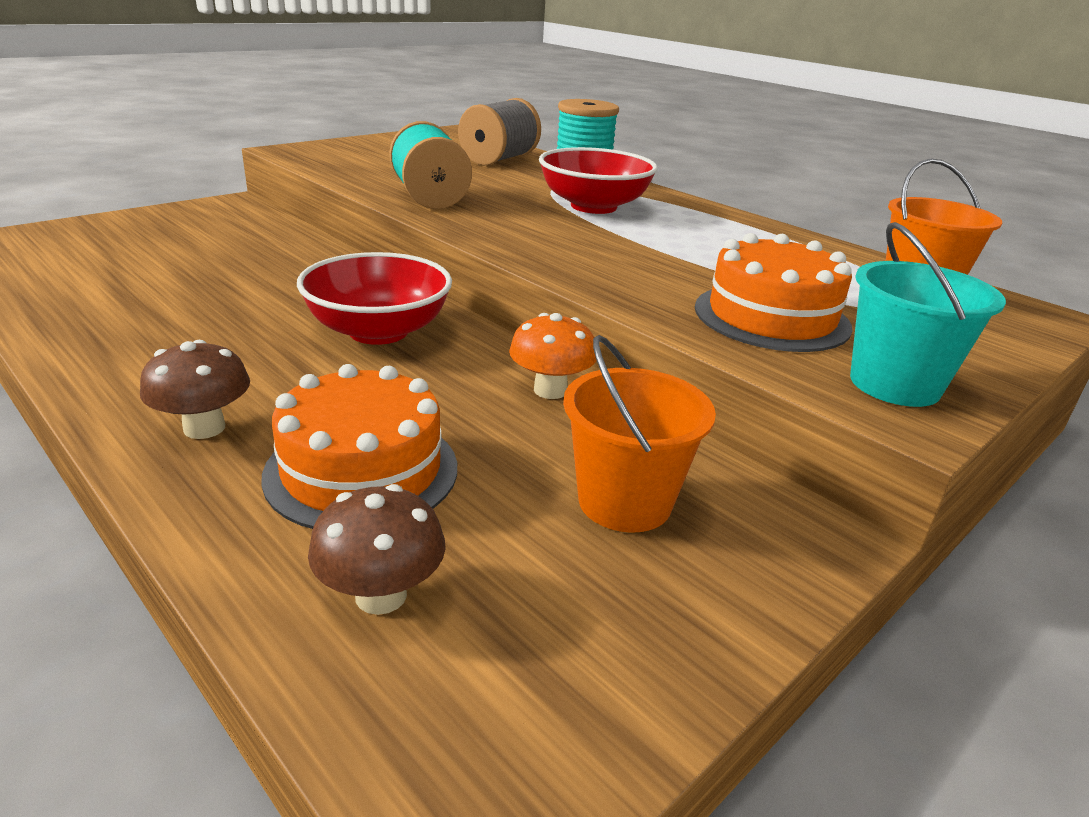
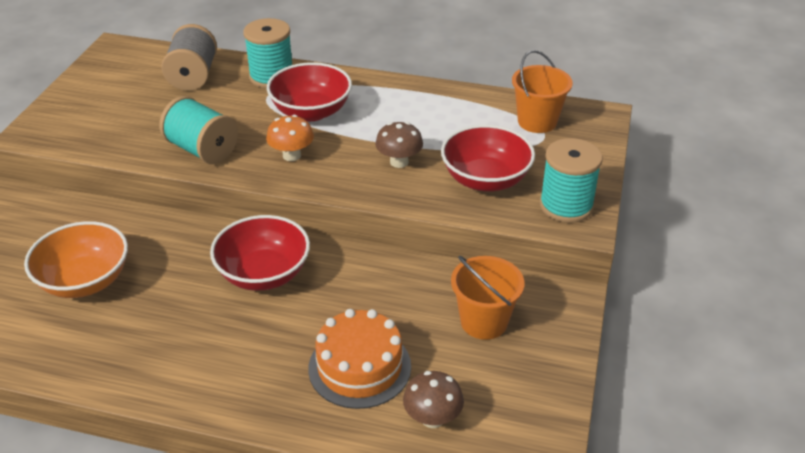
camera: 30 degrees left, 10 degrees up
(193, 271) = (85, 281): none -> orange bowl
(204, 428) = (257, 385): brown mushroom -> brown mushroom (399, 162)
(550, 390) = (395, 271): orange mushroom -> orange mushroom (292, 155)
(771, 317) = (485, 179): orange cake -> red bowl
(894, 384) = (566, 206): turquoise bucket -> turquoise spool

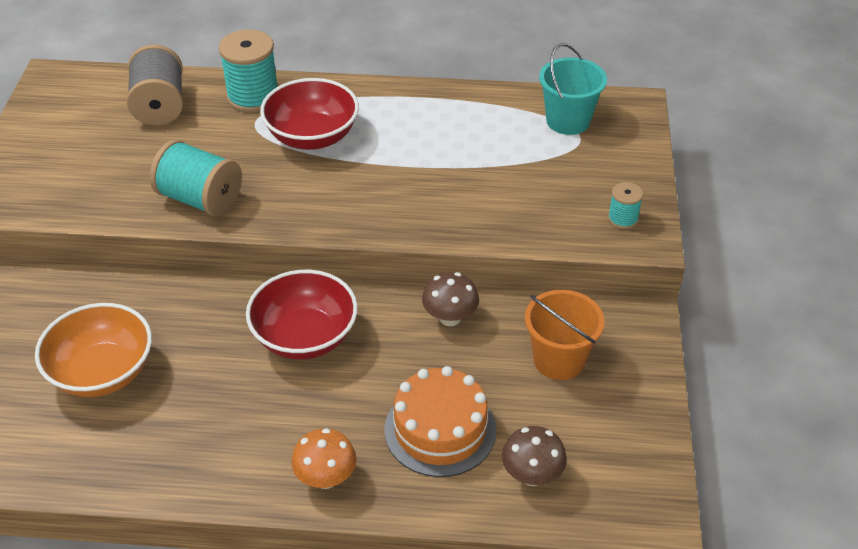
camera: 10 degrees left, 5 degrees up
(292, 155) = (306, 194): orange mushroom -> orange mushroom (326, 478)
(399, 162) = (429, 188): brown mushroom -> brown mushroom (450, 317)
(485, 179) = (529, 198): red bowl -> none
(537, 121) = (568, 121): orange bucket -> turquoise bucket
(566, 206) = (623, 219): turquoise spool -> turquoise spool, size x0.52

